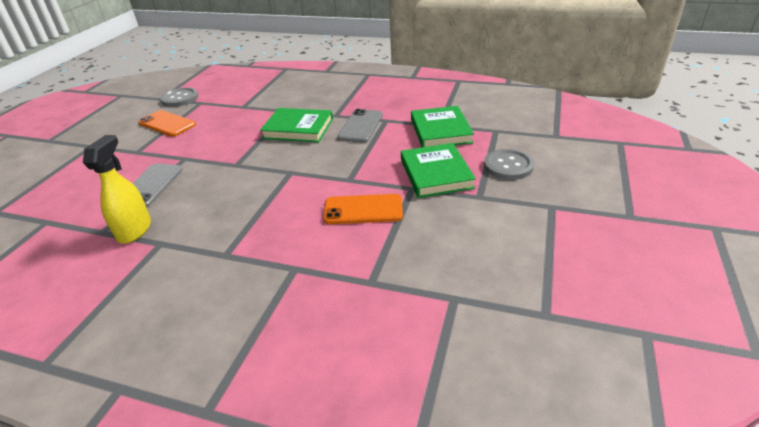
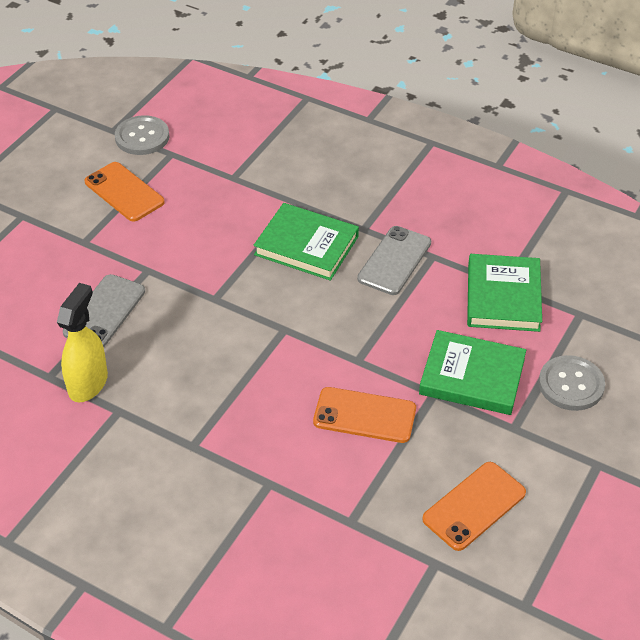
camera: 10 degrees right, 10 degrees up
(436, 174) = (472, 376): green book -> green book turned 75 degrees counterclockwise
(470, 250) = (474, 506): none -> orange phone

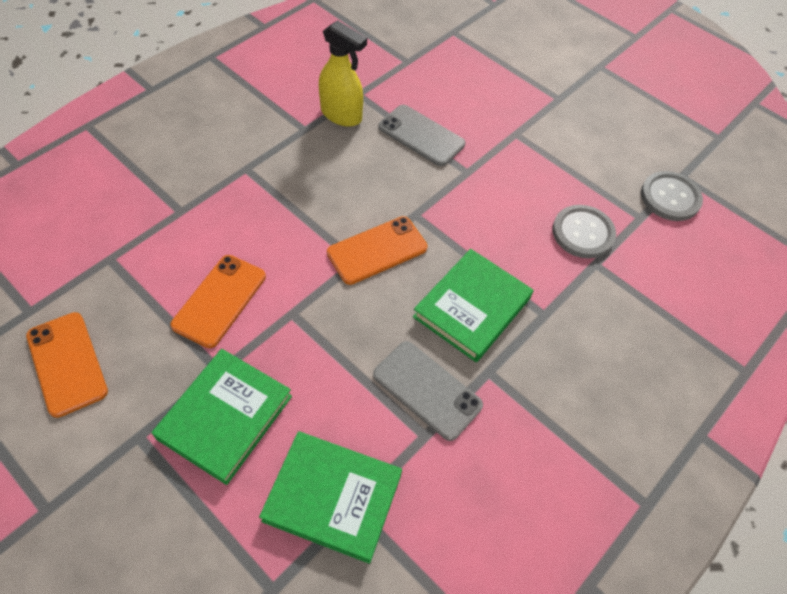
camera: 100 degrees right, 10 degrees up
(124, 192) = (582, 171): orange phone -> orange phone (377, 250)
(571, 384) = (166, 527): grey button -> grey button (583, 233)

